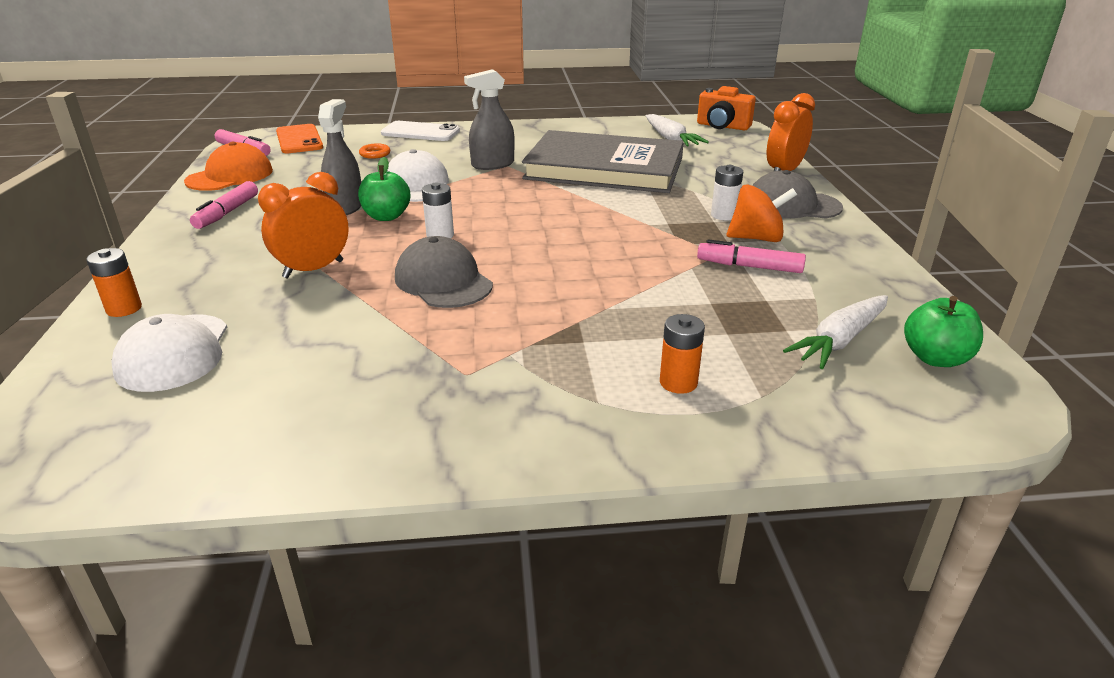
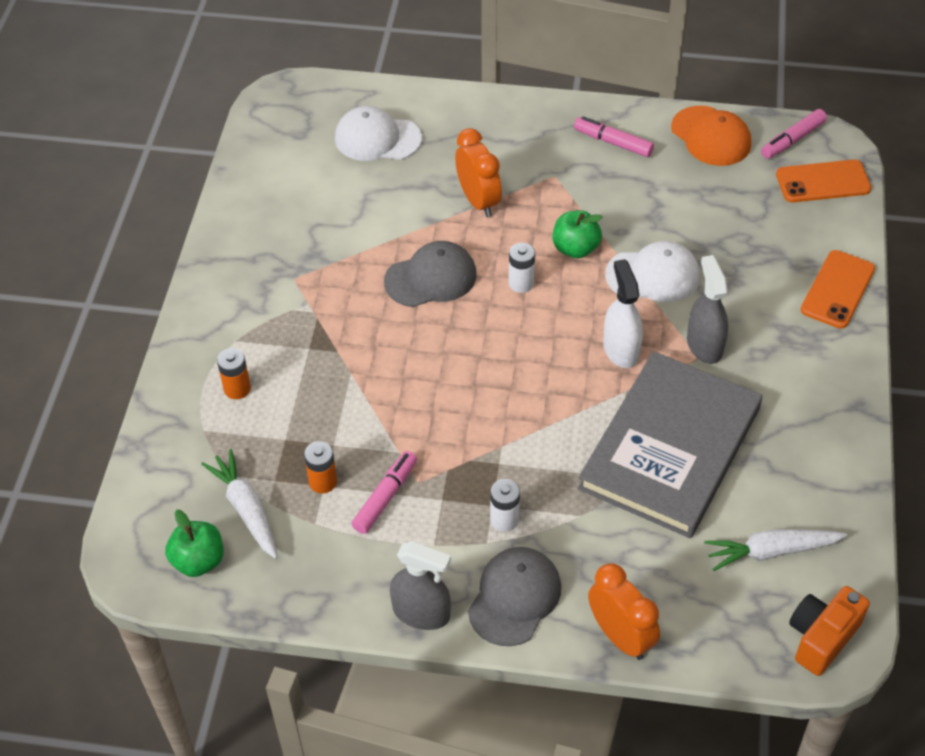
camera: 105 degrees right, 20 degrees up
(124, 309) = (448, 107): orange battery -> orange battery (323, 482)
(345, 207) = (606, 220): grey spray bottle -> grey spray bottle (421, 612)
(375, 154) = (760, 245): orange ring -> none
(420, 132) = (837, 290): white phone -> orange phone
(510, 190) = (621, 349): none -> white spray bottle
(756, 238) = (441, 527): orange spinning top -> none

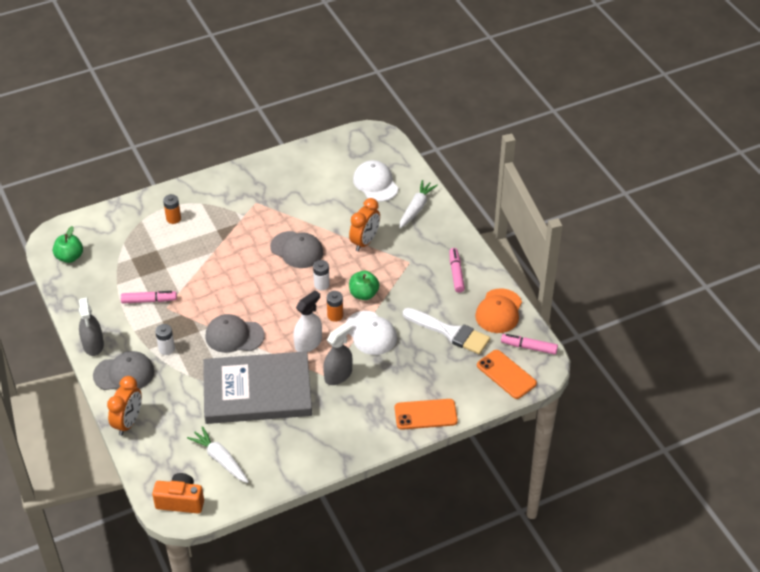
camera: 55 degrees right, 5 degrees down
(246, 509) = (108, 257): white carrot -> white carrot (416, 208)
(323, 482) = (142, 275): orange battery -> orange battery (335, 315)
(542, 425) = (234, 336): none -> grey cap
(712, 198) = (450, 332): none -> white brush

